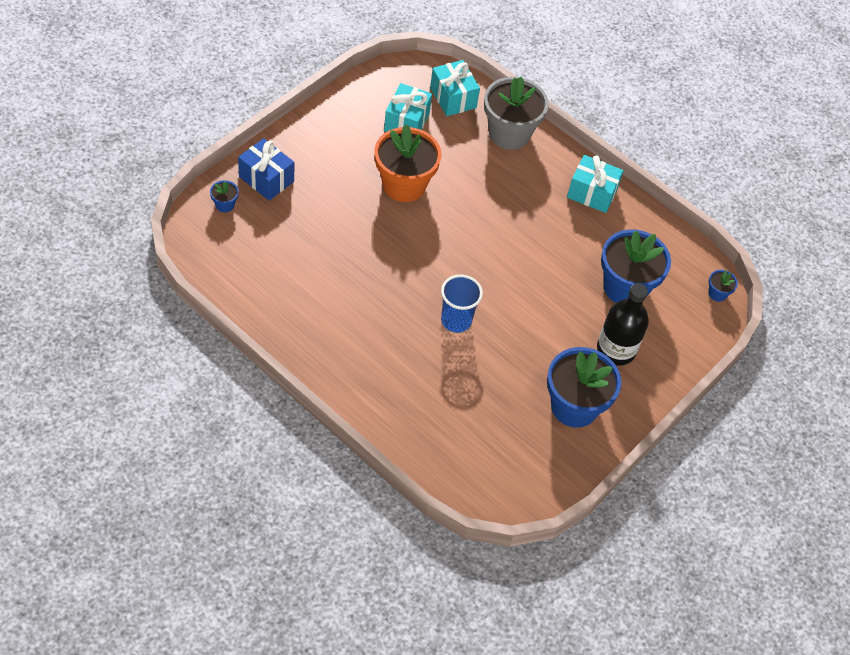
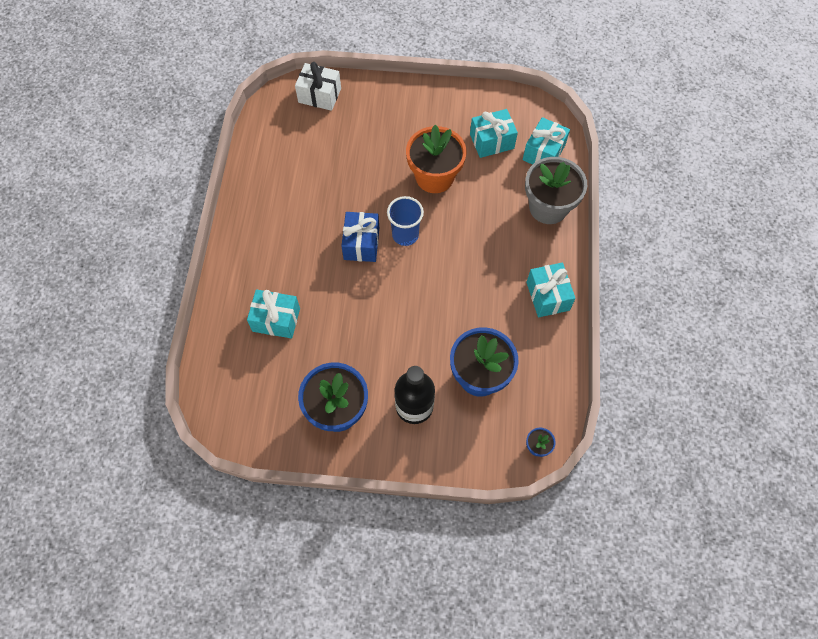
camera: 60 degrees right, 10 degrees up
(225, 205) = (319, 95): blue flower pot -> white gift
(266, 179) = (362, 101): blue gift -> blue gift (361, 243)
(444, 395) = (276, 320): none -> turquoise gift
(456, 320) = (346, 285): blue cup -> blue cup (405, 235)

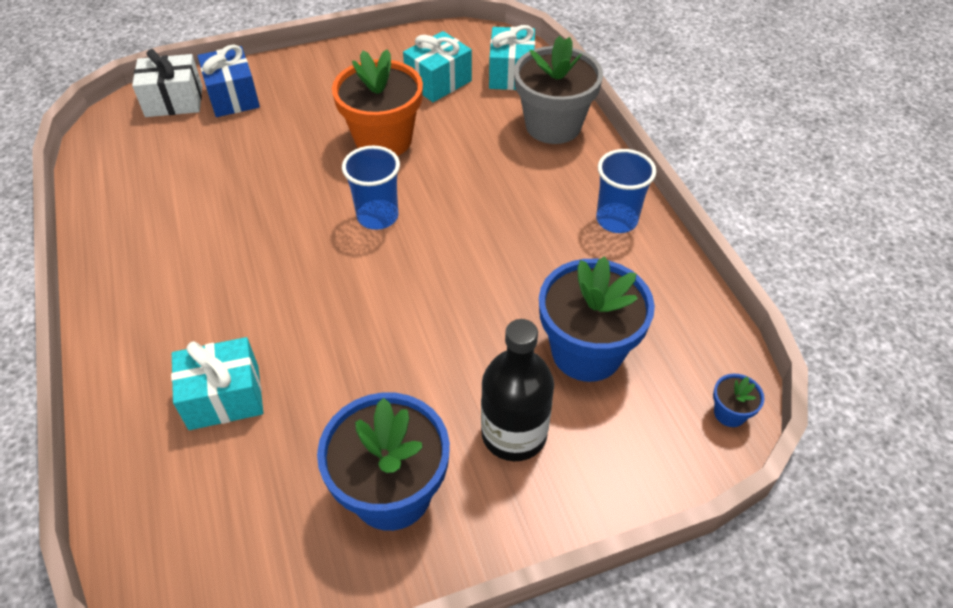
camera: 25 degrees left, 15 degrees down
(361, 243) = (317, 248): blue gift -> blue gift (233, 97)
(547, 296) = (616, 220): turquoise gift -> blue cup

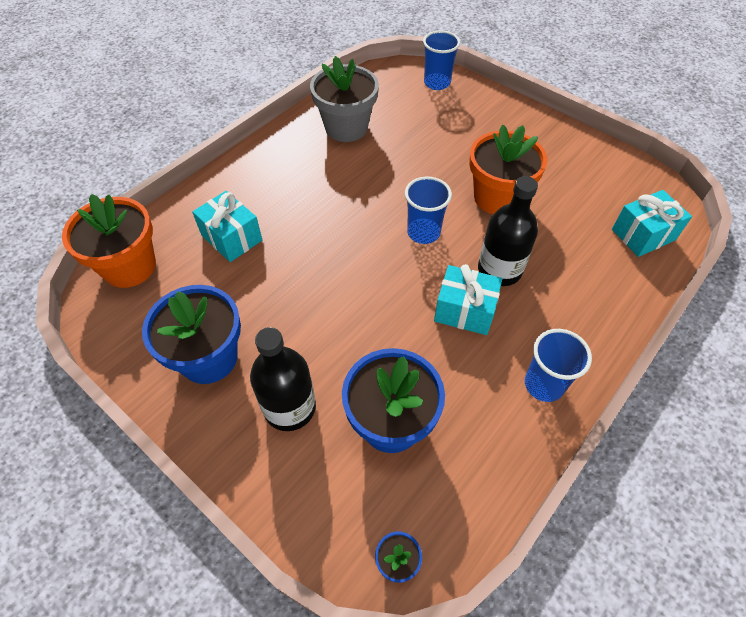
camera: 60 degrees right, 5 degrees up
(166, 540) = (129, 267): none -> orange flower pot
(174, 101) = (437, 83): white gift -> blue cup
(233, 97) = (465, 105): blue gift -> none
(438, 82) = (587, 196): turquoise gift -> turquoise gift (464, 310)
(472, 184) = (499, 270): none -> black bottle
(553, 125) = (611, 290): grey flower pot -> grey flower pot (346, 127)

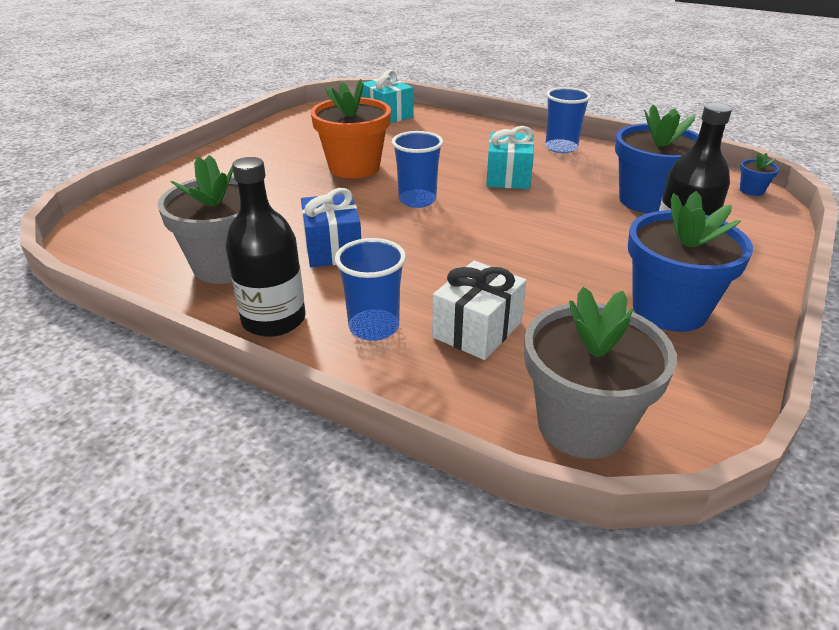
camera: 100 degrees left, 20 degrees down
(129, 267) = (582, 424): orange flower pot -> grey flower pot
(231, 238) = (477, 330): turquoise gift -> white gift
(354, 177) = (333, 248): none -> blue gift
(437, 83) = (135, 207): blue cup -> blue cup (374, 327)
(499, 270) = (452, 164): black bottle -> black bottle (273, 320)

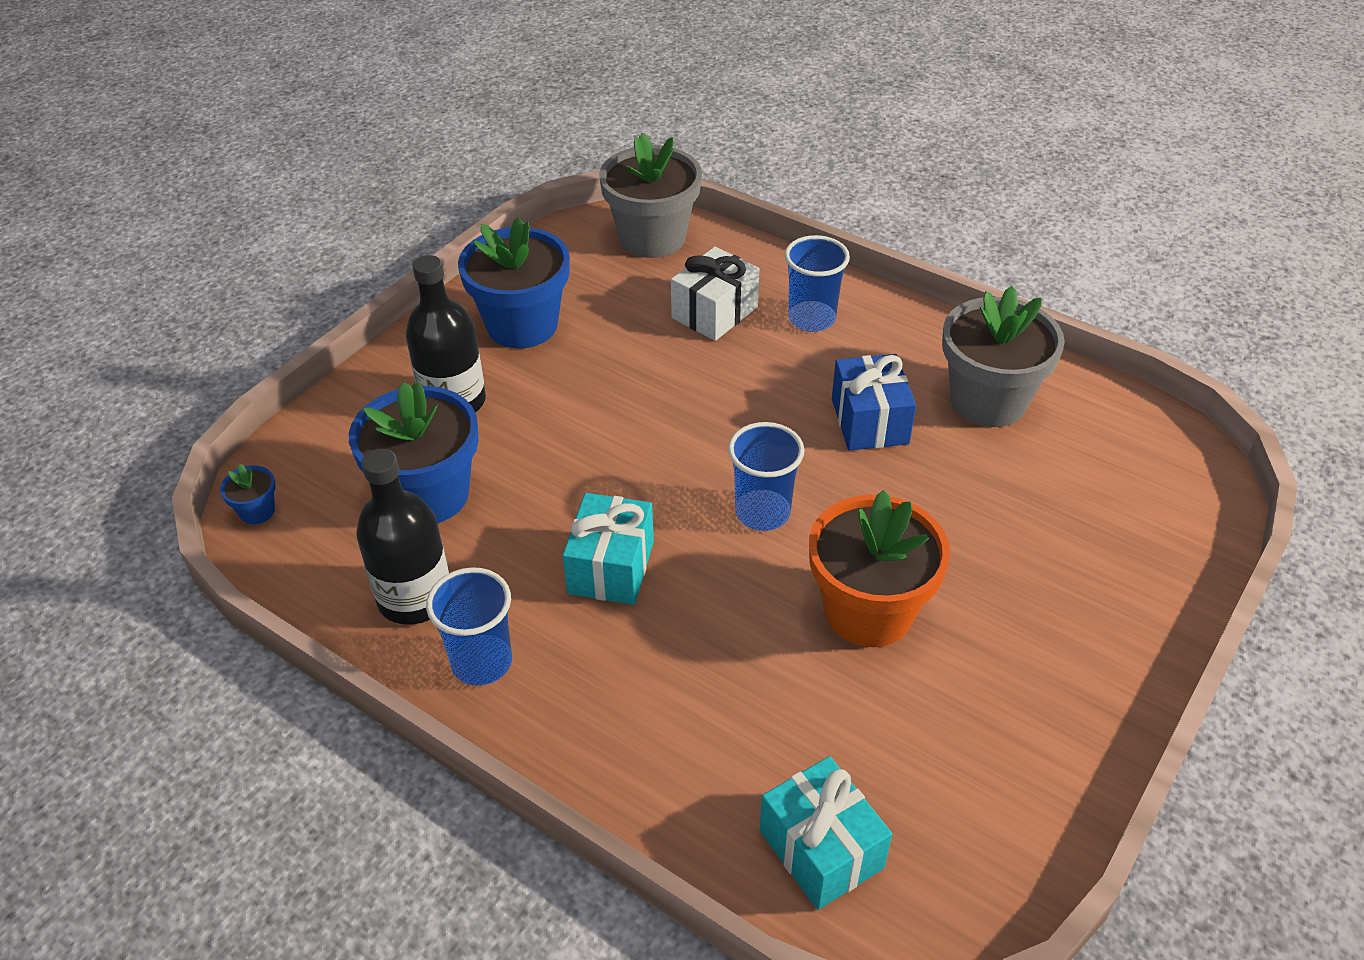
camera: 175 degrees left, 10 degrees up
(273, 320) = (909, 330): black bottle -> black bottle (415, 598)

